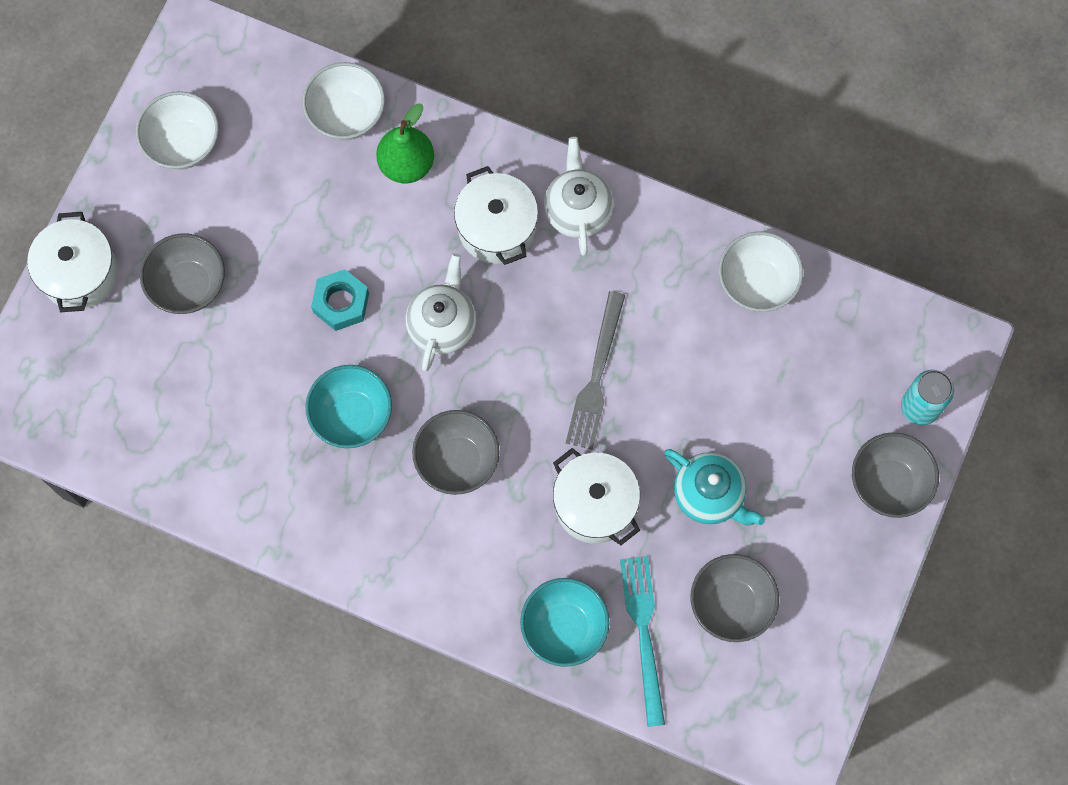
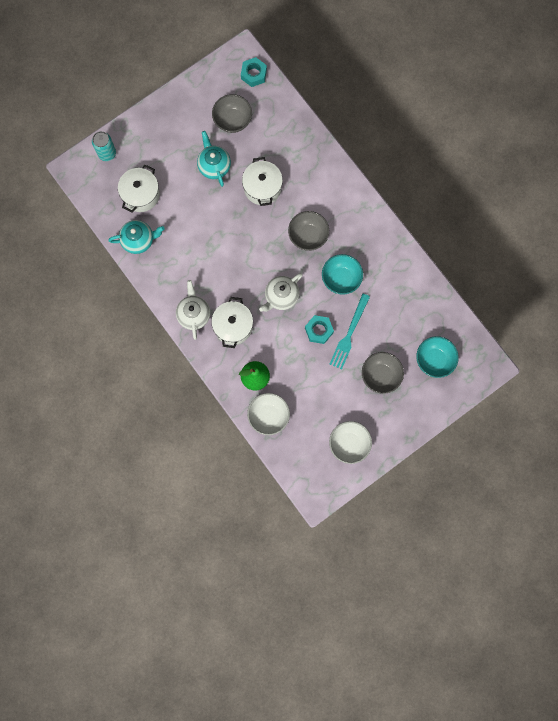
camera: 150 degrees left, 5 degrees up
(80, 274) = (425, 408): white pot -> white pot (141, 194)
(564, 627) = (303, 147): turquoise bowl -> turquoise bowl (434, 360)
(577, 210) = (194, 314): white teapot -> white teapot turned 150 degrees clockwise
(596, 376) = (230, 239): grey fork -> none
(643, 633) = (273, 128): turquoise fork -> turquoise fork (349, 334)
(749, 723) = (253, 74): none -> turquoise nut
(756, 283) = (138, 240): white bowl -> turquoise teapot
(888, 483) = (140, 131): grey bowl -> none

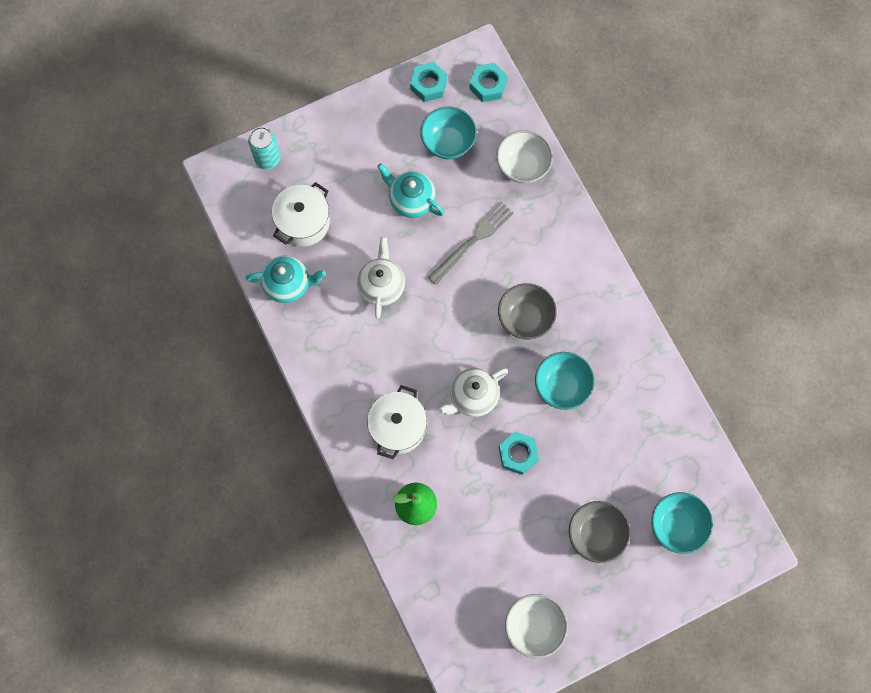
camera: 10 degrees right, 5 degrees down
(194, 314) = (345, 401): white teapot -> white teapot (381, 286)
(211, 81) = (428, 85): none -> turquoise nut
(214, 166) = (411, 200): turquoise teapot -> turquoise teapot turned 45 degrees counterclockwise
(232, 120) = (448, 143): grey bowl -> turquoise bowl
(262, 188) = (473, 241): white pot -> grey fork
(268, 416) = (425, 565): white bowl -> white bowl (522, 166)
(349, 334) = (560, 466): turquoise fork -> none

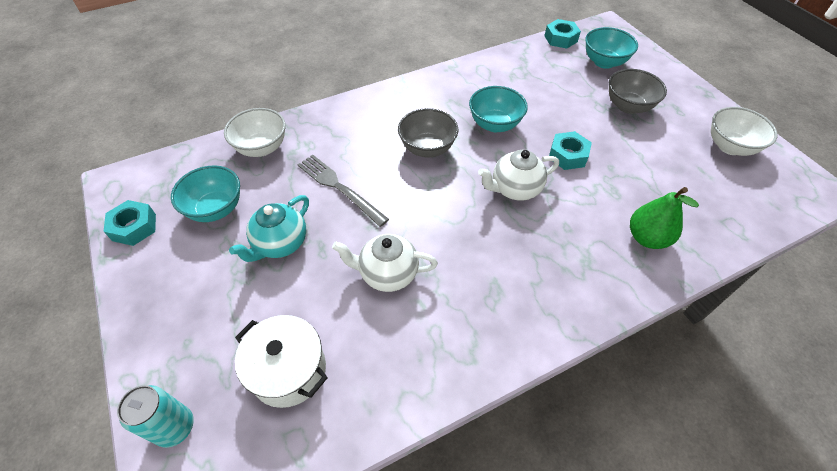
camera: 90 degrees left, 20 degrees down
(288, 284) = (380, 388): turquoise teapot -> none
(398, 427) = (561, 255): white pot -> none
(473, 397) = (515, 189): white teapot -> white teapot turned 105 degrees clockwise
(488, 85) = (157, 174): turquoise nut -> turquoise nut (560, 39)

